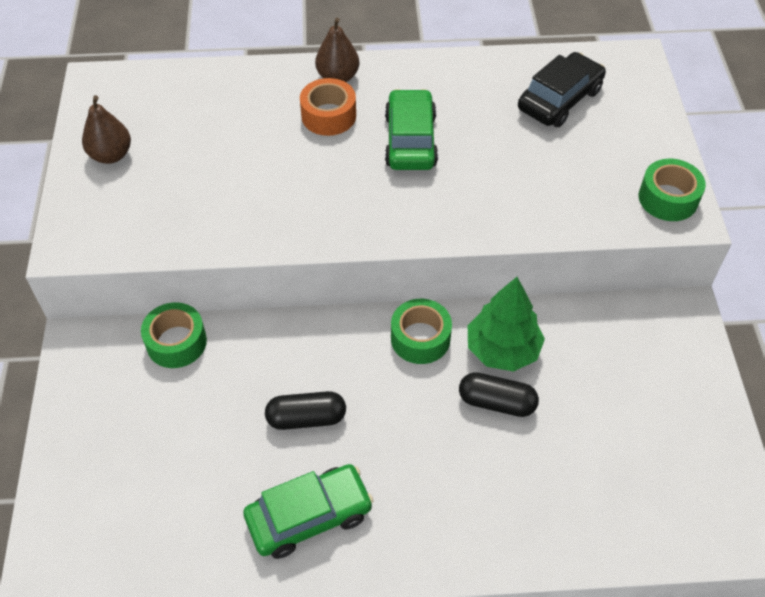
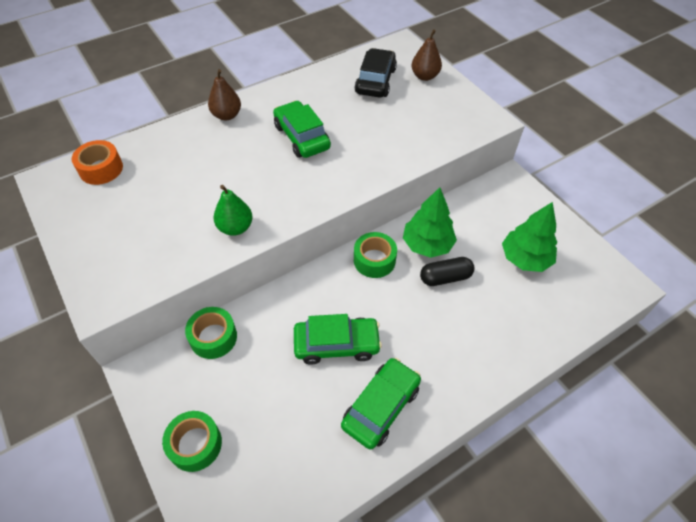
camera: 30 degrees left, 0 degrees up
(111, 155) = (93, 226): brown pear -> brown pear (425, 76)
(258, 222) = (235, 227): none -> green pear
(306, 418) = (336, 344): black capsule -> green car
(328, 116) = (237, 141): orange tape -> orange tape (101, 169)
(625, 429) = (525, 259): none -> green tree
(668, 198) = (475, 114): green tape -> green tape (195, 444)

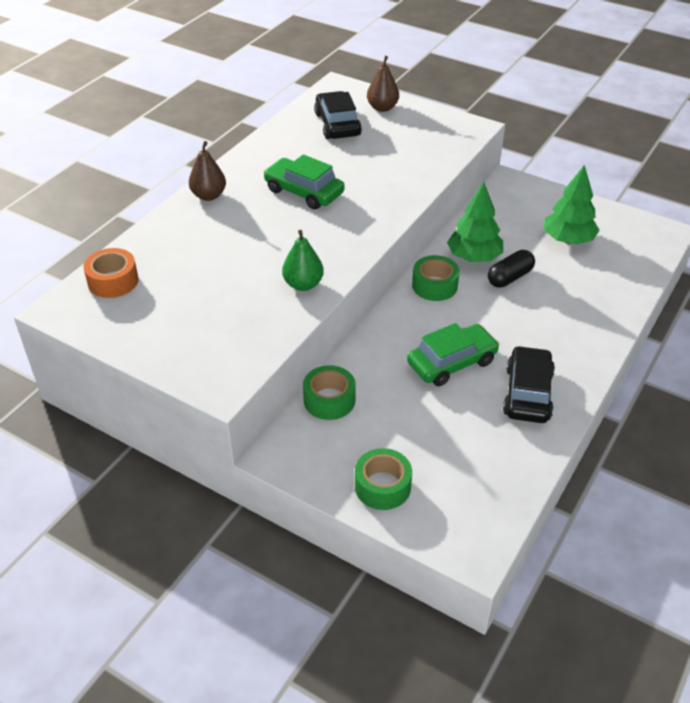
camera: 25 degrees left, 10 degrees down
(381, 407) = (527, 393): green car -> black car

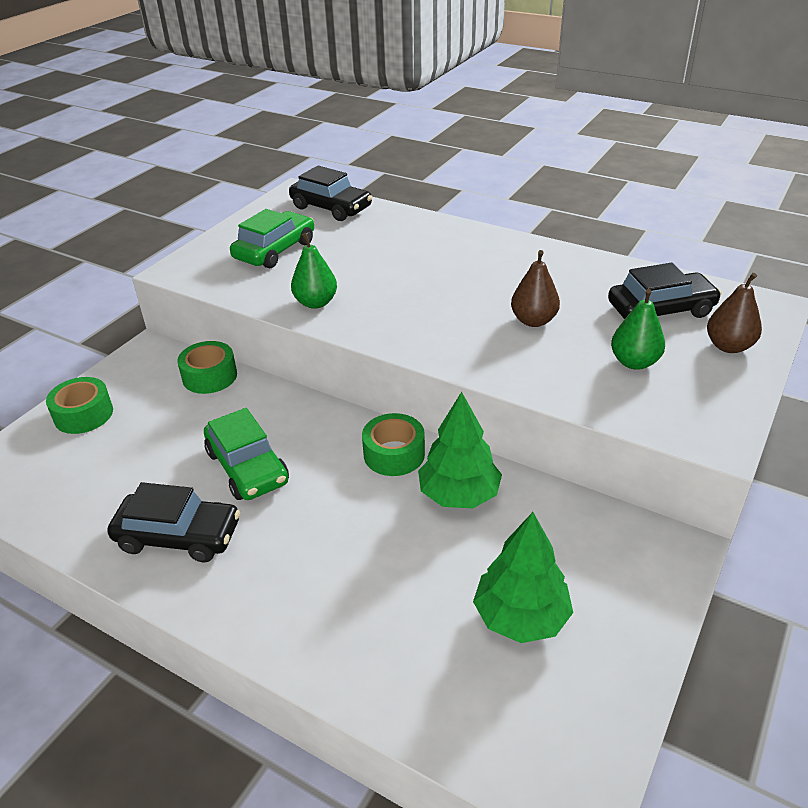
camera: 90 degrees right, 5 degrees down
(113, 281) = (331, 207): orange tape -> black car
(209, 196) = (473, 238): brown pear -> brown pear (533, 321)
(304, 192) = (491, 293): green car -> green car (275, 250)
(398, 142) = (634, 362): none -> green pear
(509, 277) = (414, 532): black capsule -> none

